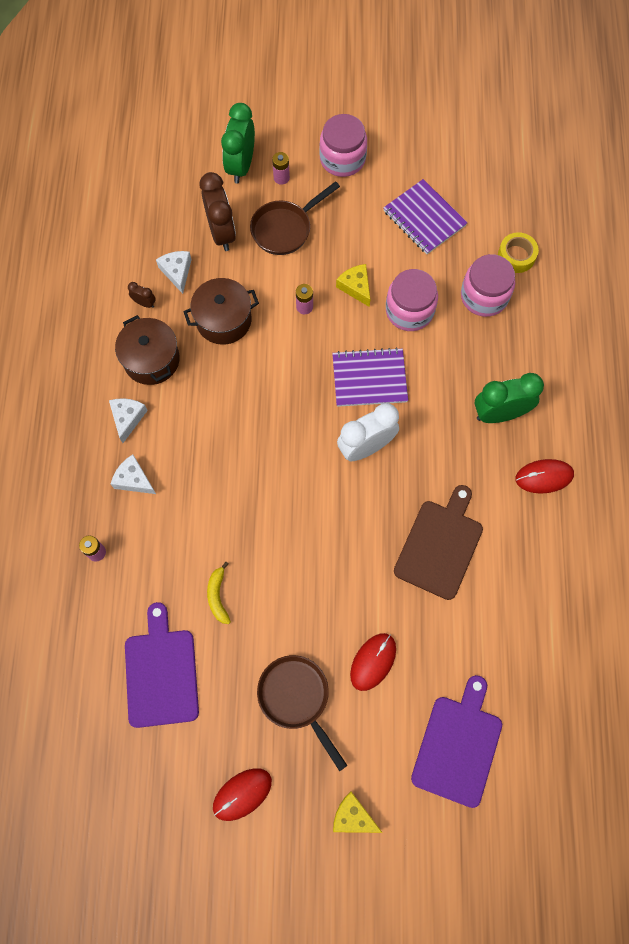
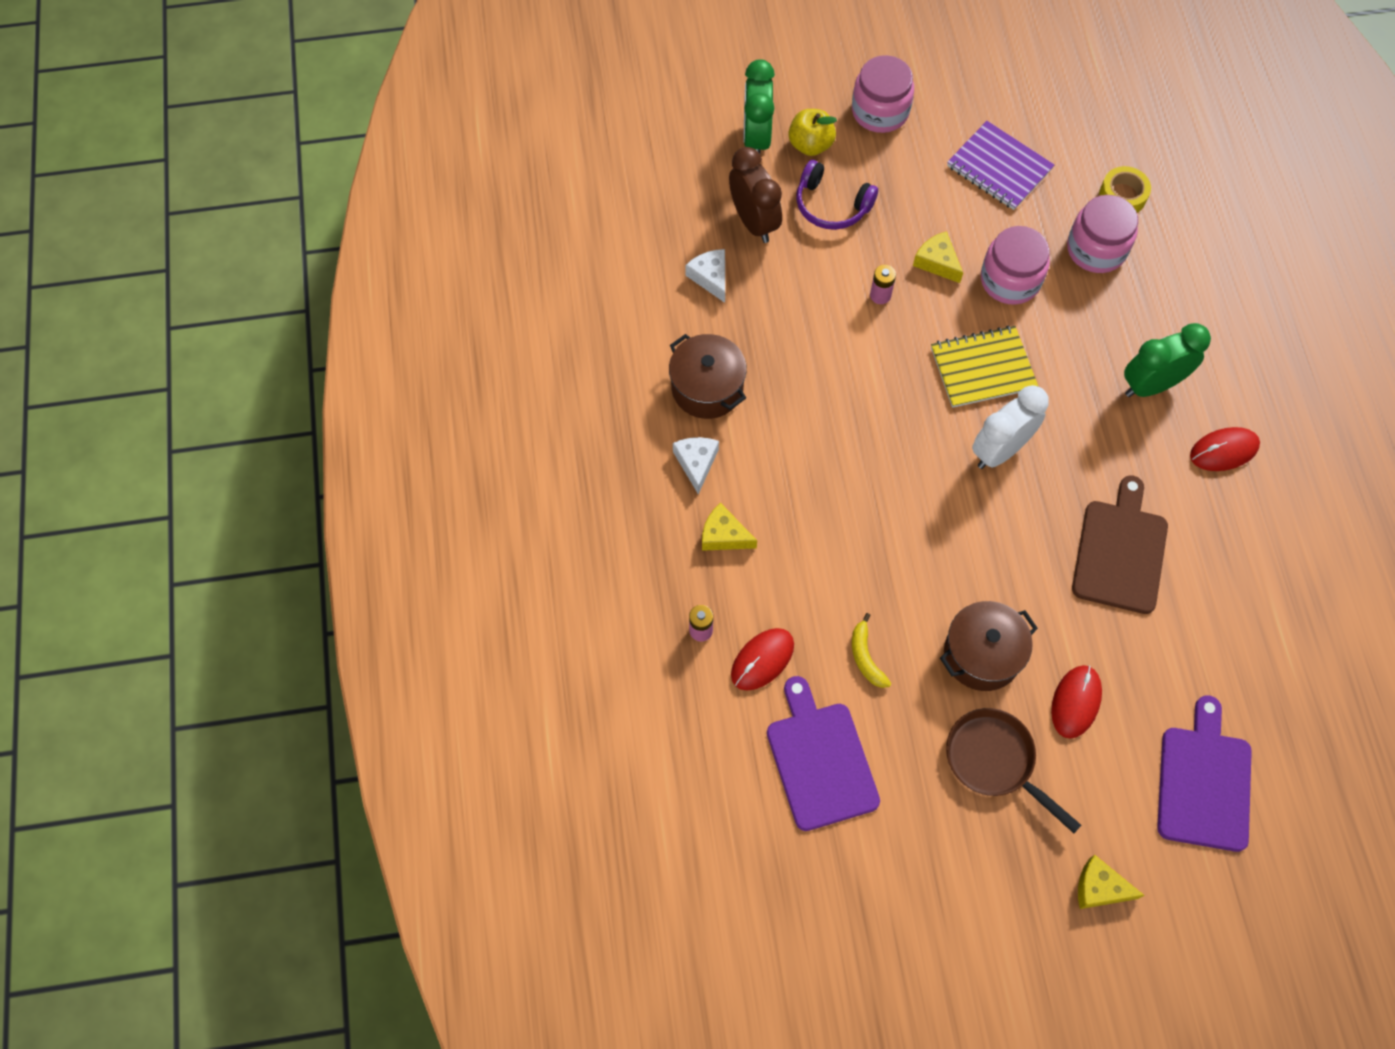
camera: 10 degrees left, 5 degrees down
(134, 479) = (724, 535): white cheese -> yellow cheese
(144, 303) = (680, 321): brown clock -> none
(223, 320) = (784, 326): brown pot -> brown pot (982, 654)
(242, 794) = (958, 886): red mouse -> red mouse (762, 660)
(281, 178) = (810, 145): pink battery -> yellow apple
(285, 229) = (831, 205): brown pan -> purple headphones
(369, 378) = (982, 368): purple notebook -> yellow notebook

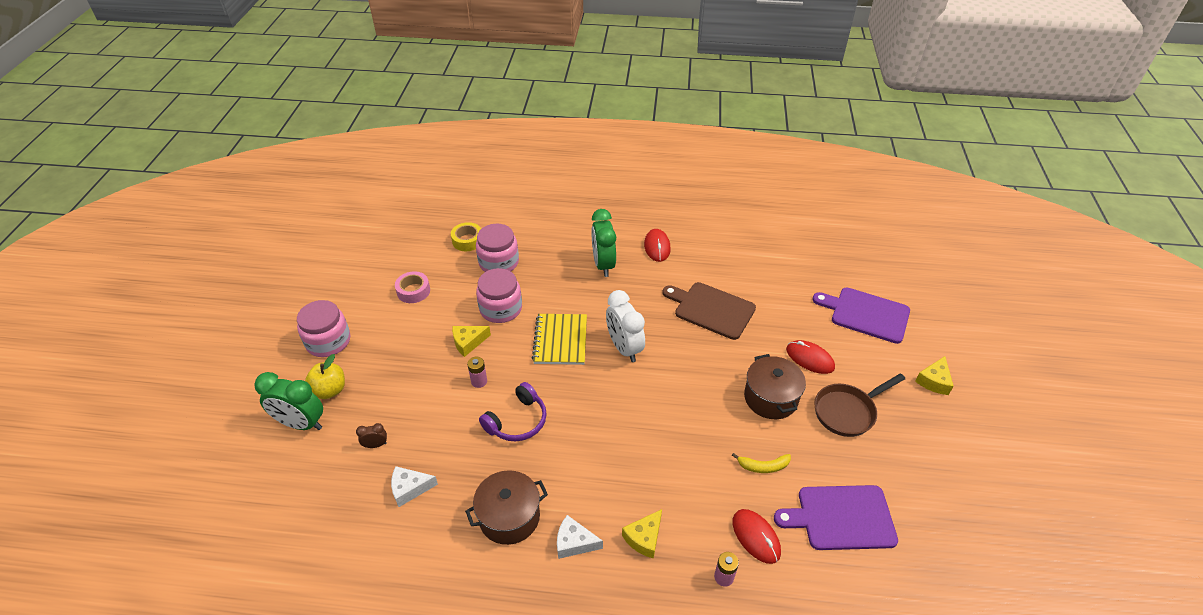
camera: 75 degrees left, 20 degrees down
(754, 222) = (376, 445): brown clock -> brown clock, size x0.45
(831, 205) = (389, 391): purple headphones -> purple headphones (517, 421)
(999, 168) = (413, 291): purple notebook -> pink tape

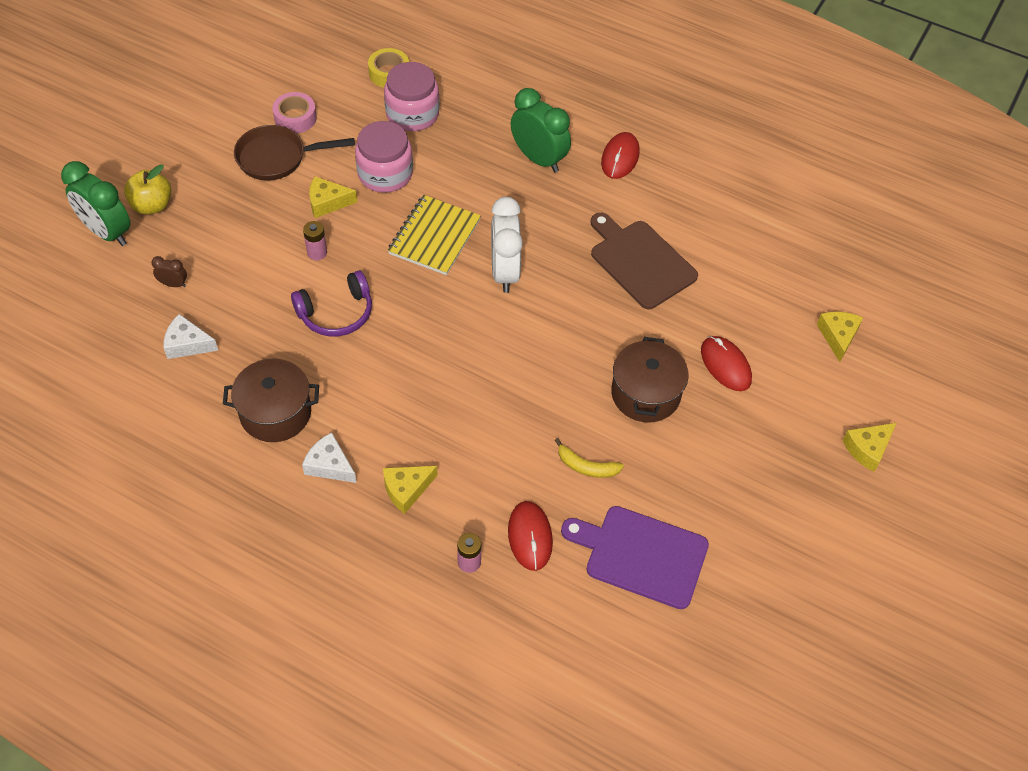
camera: 20 degrees right, 10 degrees up
(328, 341) = (174, 148): pink jar -> none
(603, 264) = (538, 159): green clock -> green clock turned 120 degrees clockwise
(847, 412) = (730, 444): brown pan -> brown pan (277, 158)
(866, 314) = (838, 336): purple cutting board -> yellow cheese

